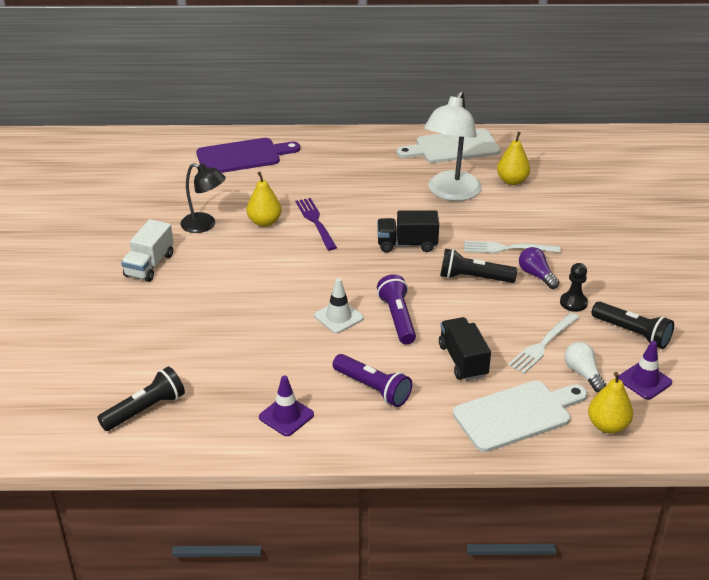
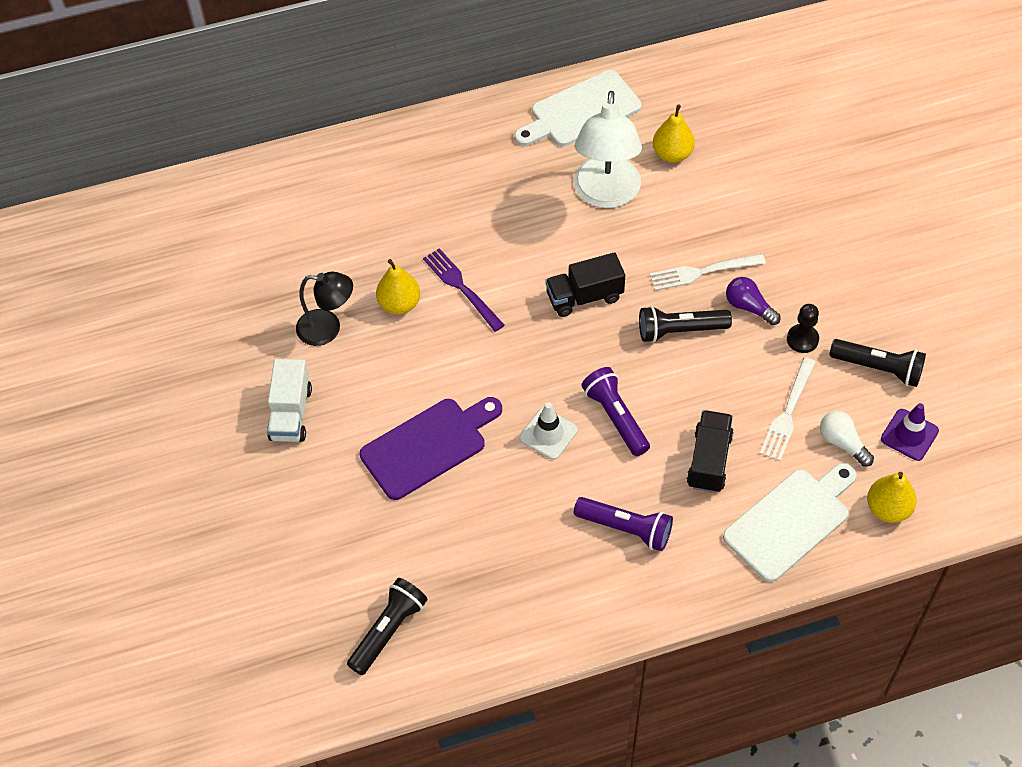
camera: 15 degrees left, 20 degrees up
(242, 156) = (322, 194): purple cutting board -> purple cutting board (428, 446)
(286, 416) = (547, 594): purple traffic cone -> none
(463, 360) = (709, 460): black truck -> black truck turned 45 degrees clockwise

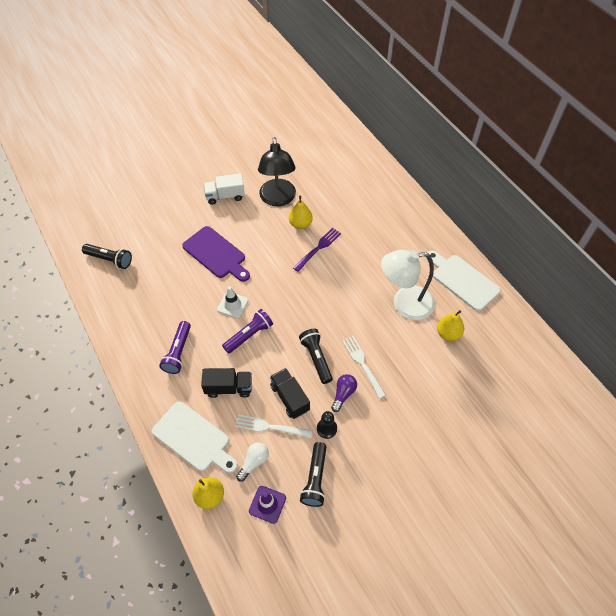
camera: 75 degrees right, 0 degrees up
(328, 329) = (278, 199): black lamp -> black lamp, size x1.61
(584, 296) = (327, 306): black truck -> black truck (290, 398)

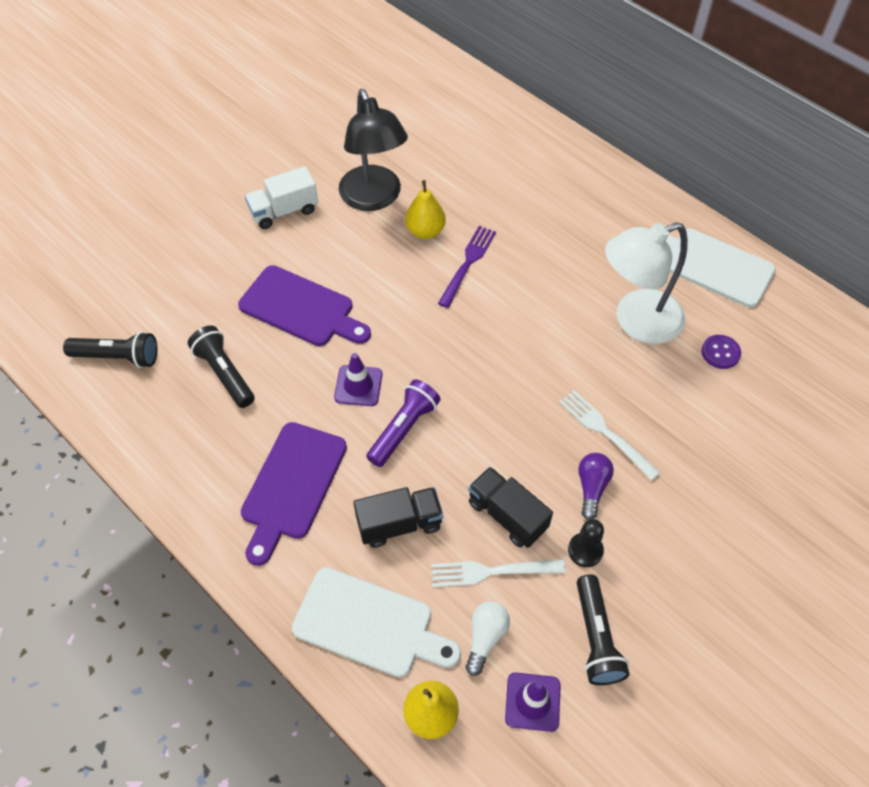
camera: 15 degrees left, 0 degrees up
(178, 352) = (292, 486): purple flashlight -> purple cutting board
(232, 305) = (358, 386): white traffic cone -> purple traffic cone
(316, 358) = (527, 440): black flashlight -> black flashlight (224, 373)
(448, 334) = (720, 352): yellow pear -> purple button

